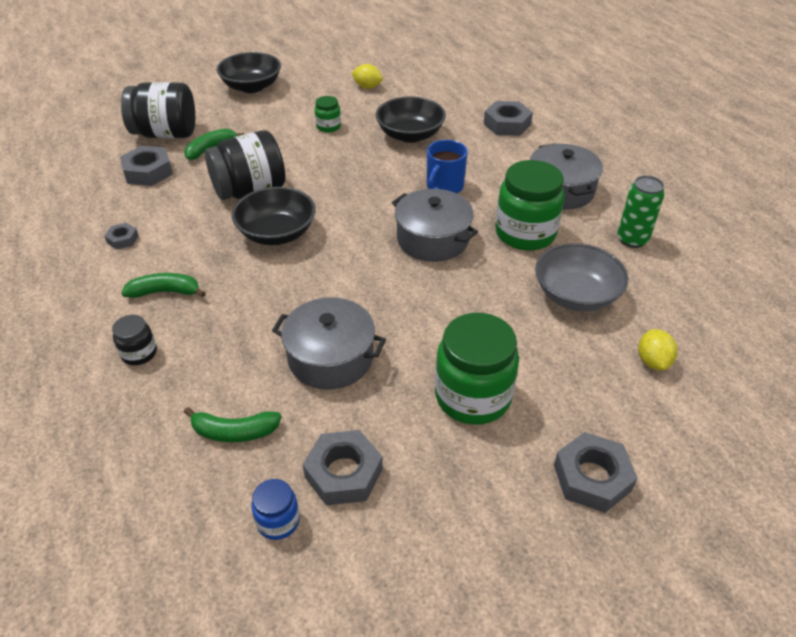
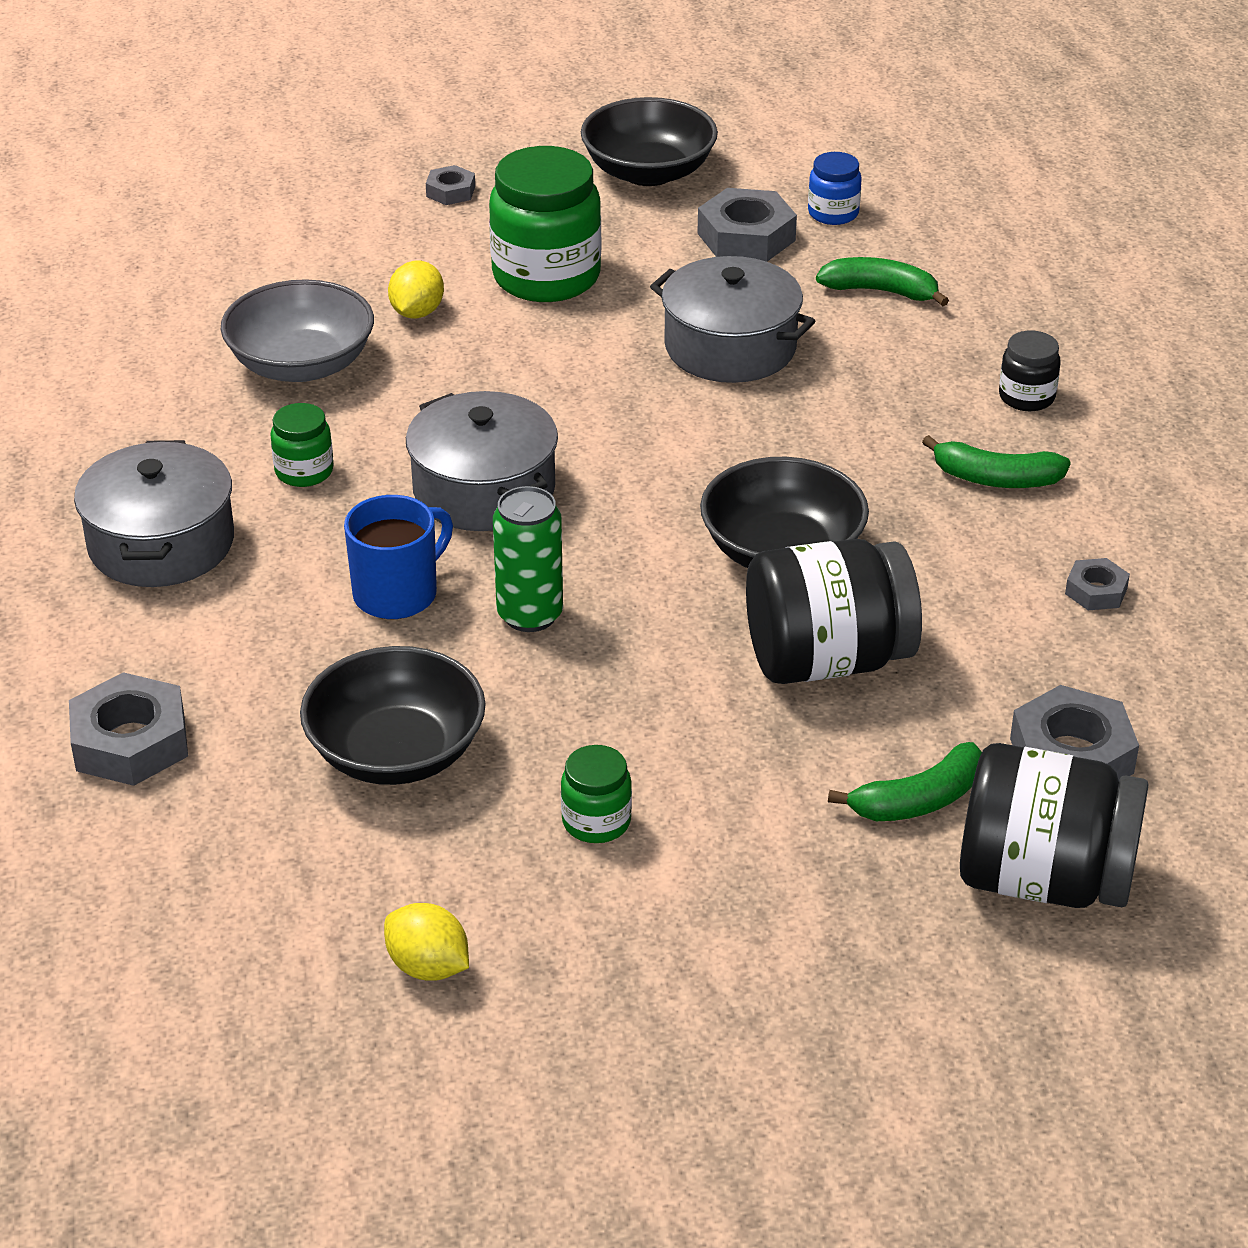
camera: 165 degrees left, 5 degrees down
(252, 87) = (788, 1042): black bowl -> black bowl (648, 172)
(525, 233) = (304, 471): green jar -> green jar, size x0.49
(592, 477) = (451, 191): grey nut -> grey nut, size x0.54
(632, 239) = (121, 429): green can -> green can (530, 615)
(653, 361) = (268, 273): yellow lemon -> yellow lemon (417, 312)

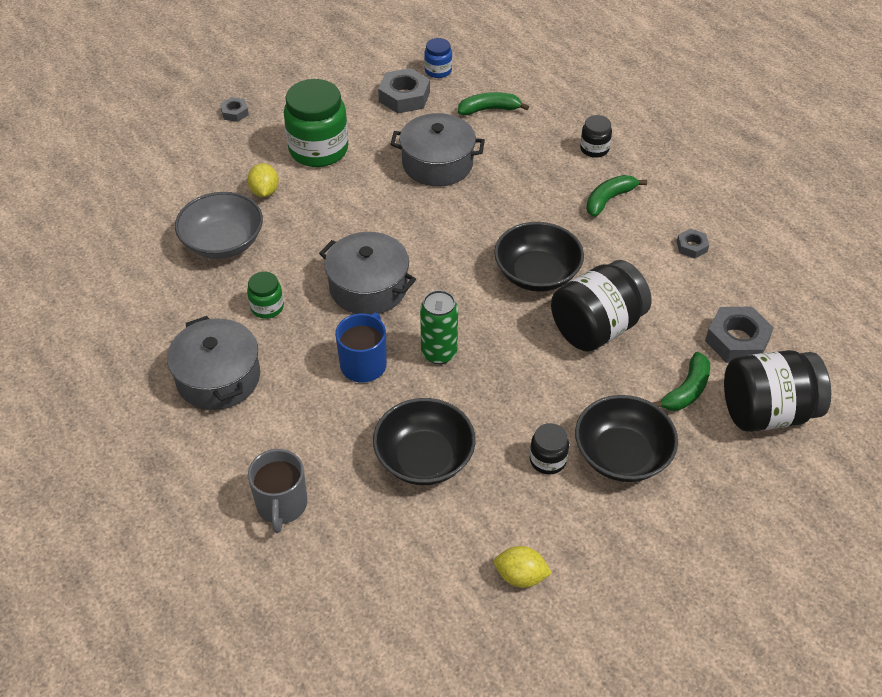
camera: 25 degrees left, 10 degrees up
(130, 742) = (281, 505): grey nut -> grey mug
(596, 822) = (547, 460): green jar -> black jar
(648, 172) = (331, 72): black bowl -> black bowl (622, 455)
(996, 479) = (609, 199): green banana -> green banana turned 150 degrees clockwise

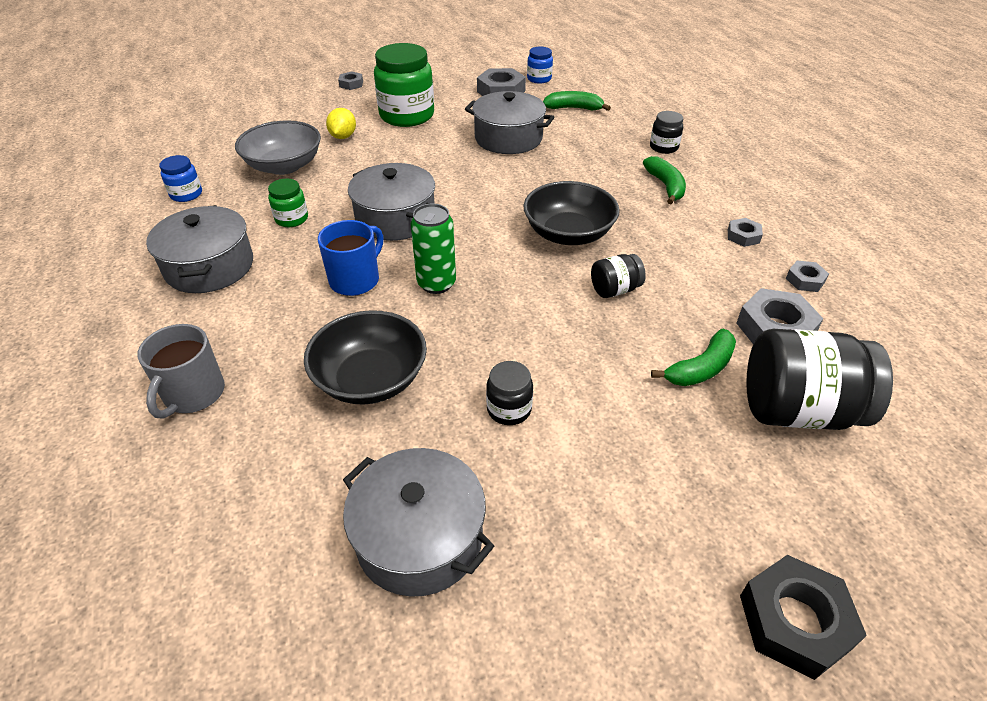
camera: 15 degrees right, 5 degrees down
(142, 298) = (186, 194): none -> blue jar
(520, 576) = (419, 537): yellow lemon -> grey pot
(596, 327) = (615, 290): black jar -> black jar, size x0.49
(609, 199) = (665, 186): green banana -> green banana turned 105 degrees clockwise
(622, 455) = (600, 422): black bowl -> none
(752, 285) = (805, 280): none -> grey nut
(791, 571) = (794, 621): none -> black nut

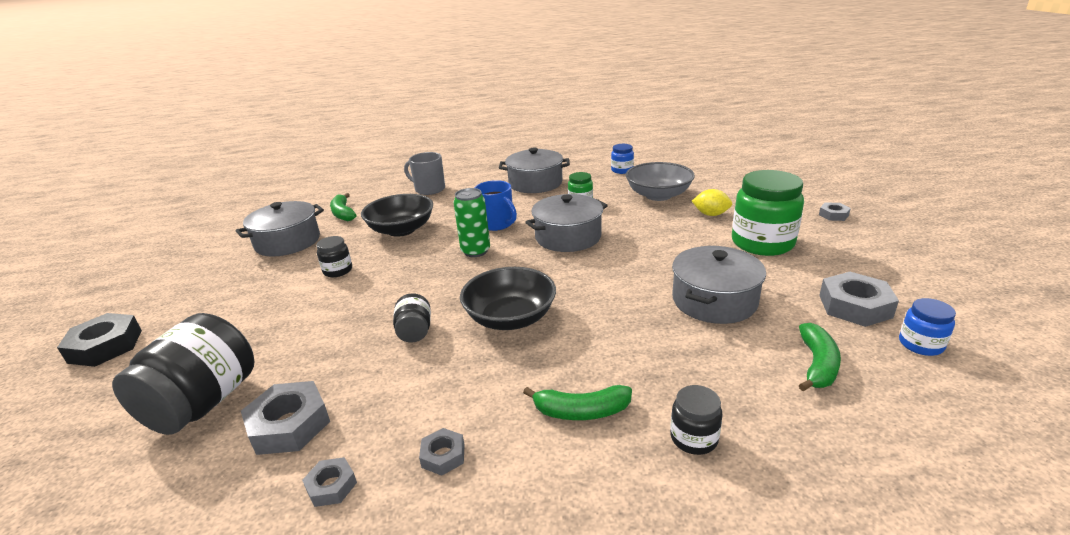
camera: 105 degrees right, 15 degrees down
(700, 368) = (292, 359): green banana -> green banana (343, 213)

